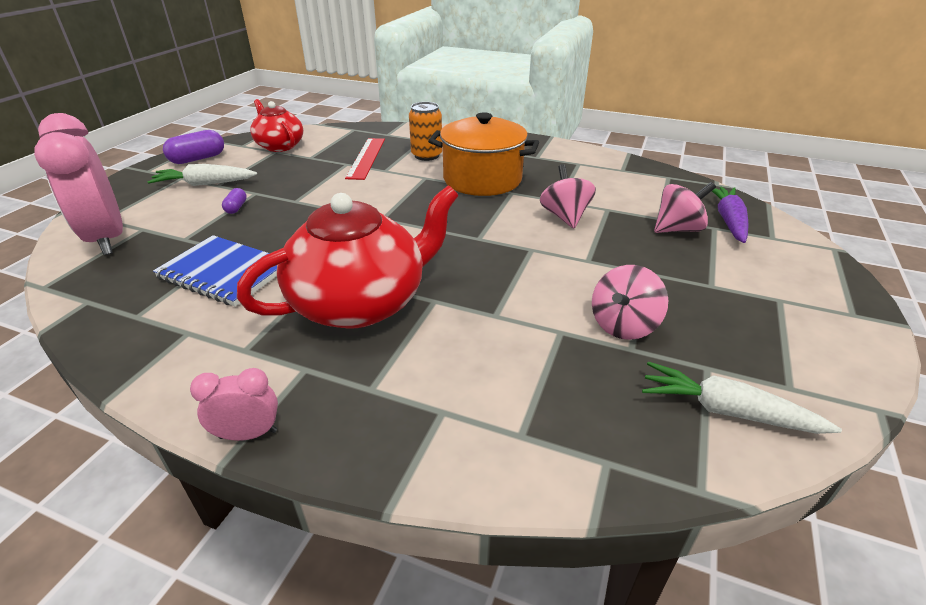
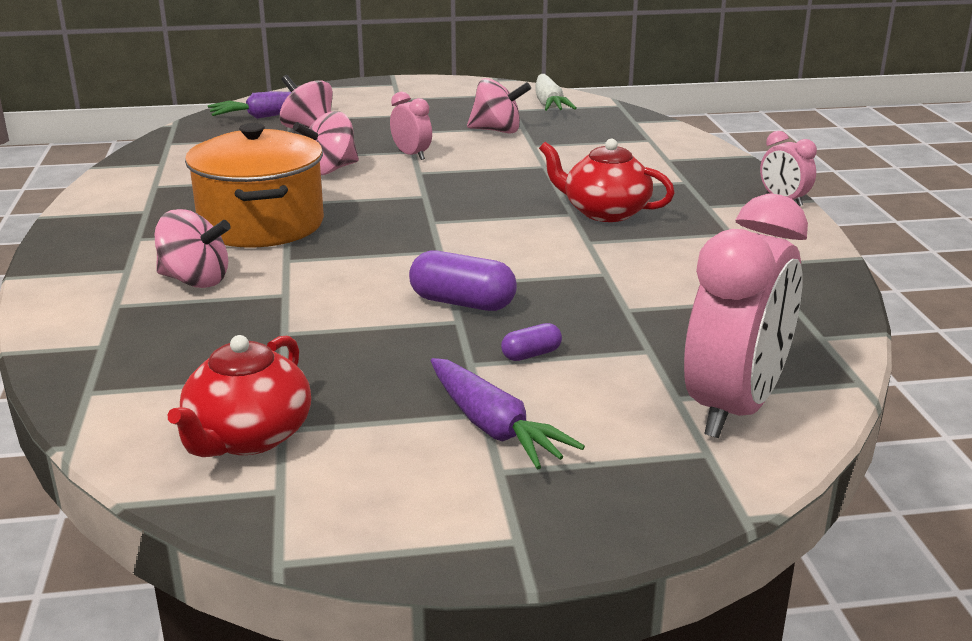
camera: 120 degrees left, 10 degrees down
(198, 159) = (401, 506): purple capsule -> purple capsule (462, 303)
(205, 184) = (494, 427): white carrot -> purple carrot
(224, 273) = (665, 289): blue notebook -> none
(360, 302) = (605, 212): red teapot -> red teapot, size x0.59
(366, 158) = (245, 324): red ruler -> none
(426, 155) = (195, 281): orange can -> pink spinning top
(576, 257) = (411, 155): none -> pink clock

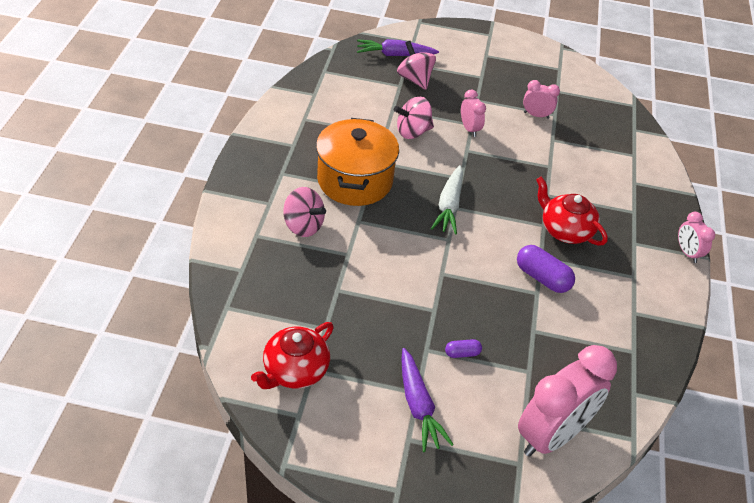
camera: 15 degrees right, 20 degrees up
(462, 303) = (442, 294): purple capsule -> purple capsule (542, 278)
(497, 131) = (536, 115): pink spinning top -> pink clock
(549, 104) = (585, 90): white carrot -> white carrot (449, 206)

